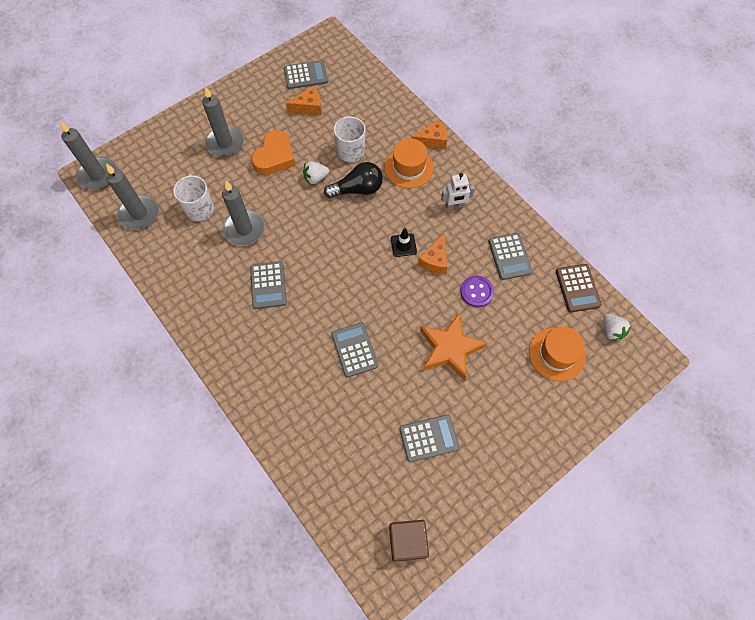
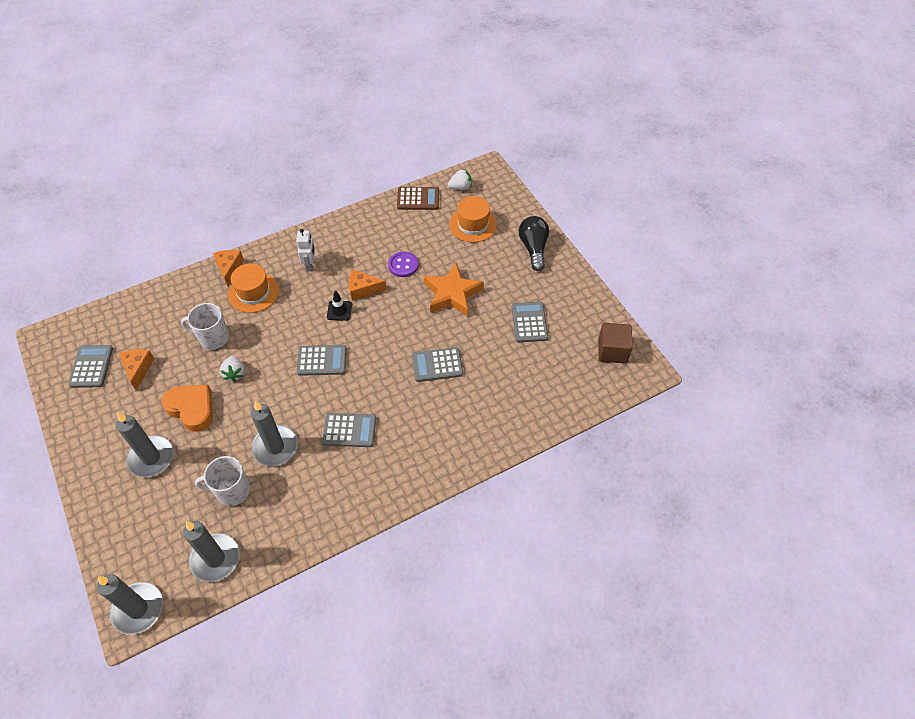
camera: 80 degrees left, 10 degrees down
(357, 189) = (263, 338): black light bulb -> black light bulb (533, 248)
(435, 260) = (363, 289): orange cheese -> orange cheese turned 150 degrees clockwise
(509, 256) = (375, 236): grey calculator -> grey calculator (322, 361)

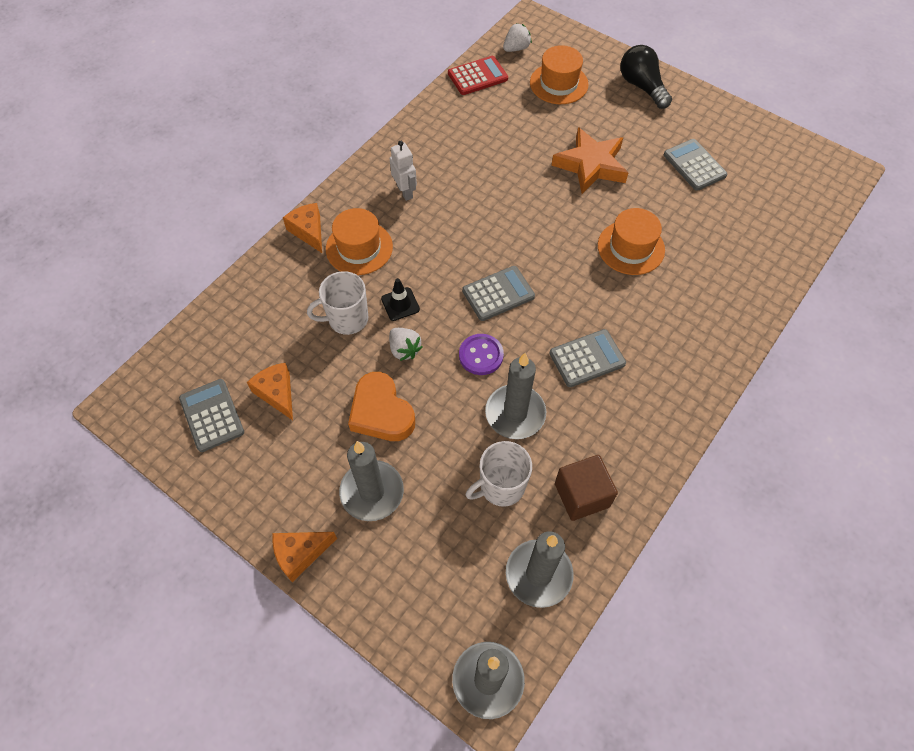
camera: 25 degrees left, 5 degrees up
(192, 409) = (381, 412): orange heart -> orange heart turned 135 degrees counterclockwise
(339, 310) = (477, 230): black traffic cone -> black traffic cone (400, 304)
(363, 289) = (487, 197): orange cheese -> orange cheese (300, 554)
(403, 265) = (514, 154): purple button -> purple button (481, 355)
(418, 199) = (477, 76): brown calculator -> red calculator
(437, 365) = (631, 247): grey calculator -> orange hat
(612, 351) = (799, 163): brown cube -> brown cube (582, 495)

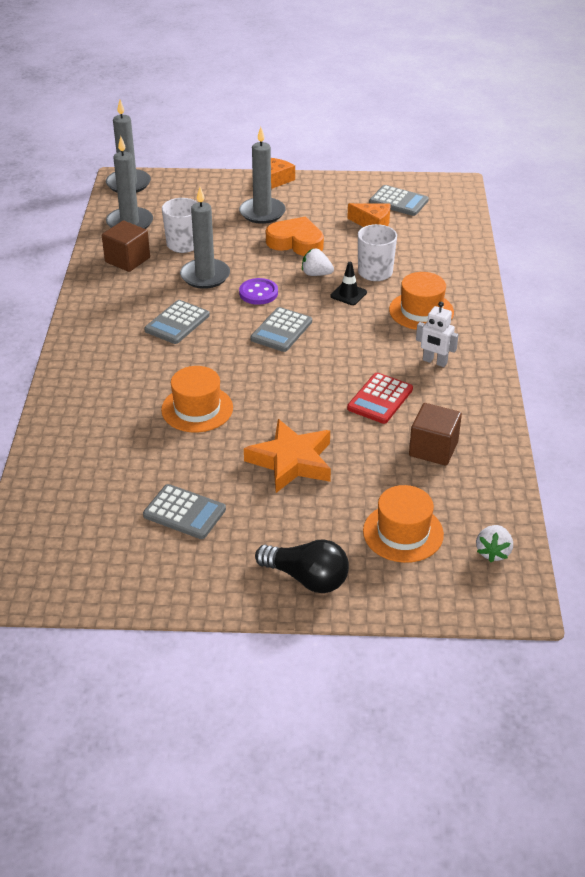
camera: 145 degrees right, 20 degrees down
(308, 231) = (472, 303): orange cheese -> none
(477, 76) = (495, 496): red calculator -> red calculator (380, 399)
(483, 125) = (433, 449): none -> brown cube

